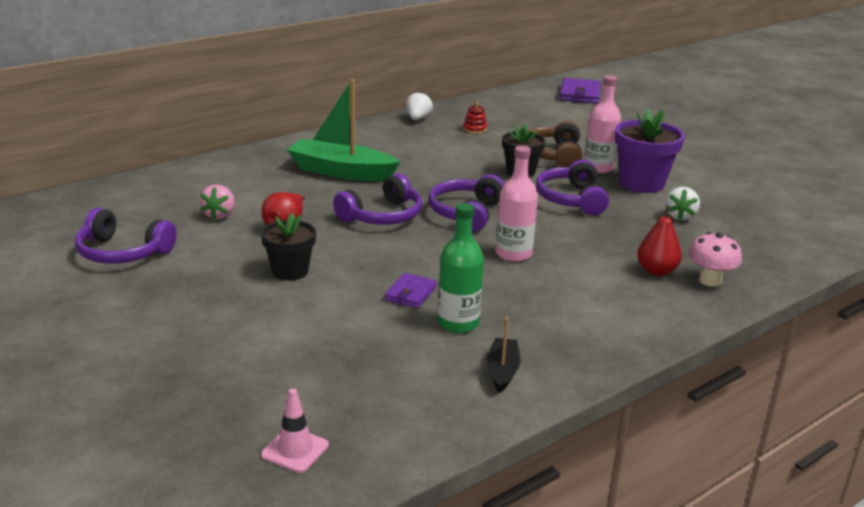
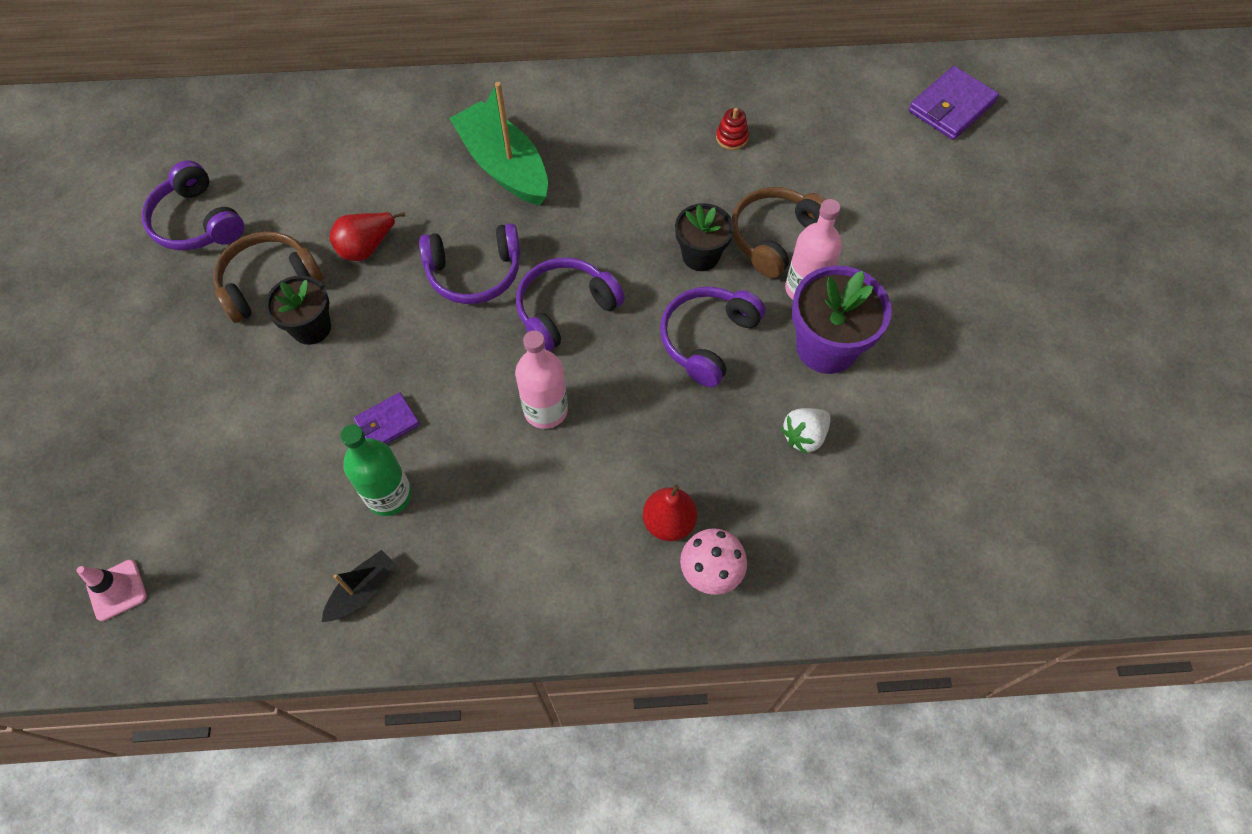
camera: 35 degrees right, 35 degrees up
(219, 215) = (324, 196): pink strawberry -> none
(226, 262) = (269, 283): none -> brown headphones
(418, 119) = (683, 87): white strawberry -> none

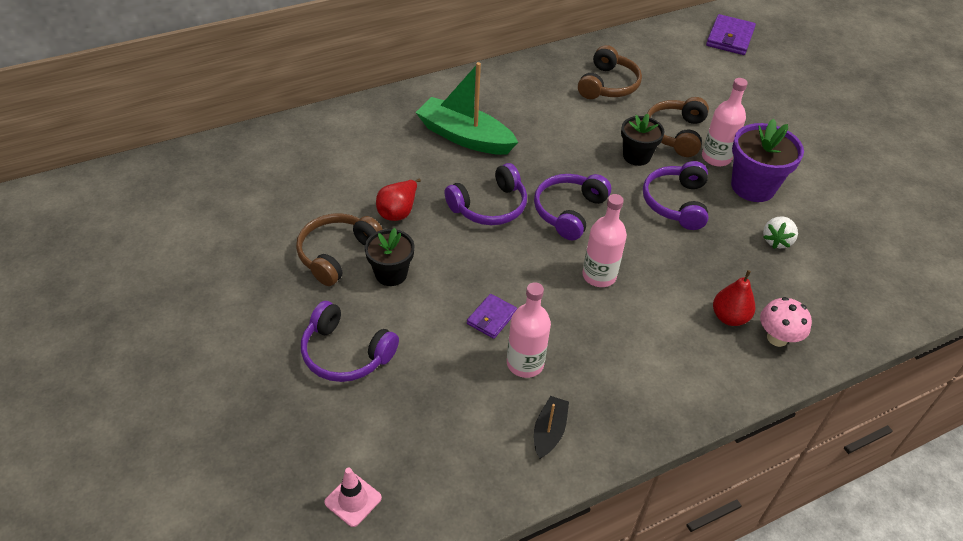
camera: 25 degrees left, 15 degrees down
(197, 222) = (251, 229): purple headphones -> purple headphones (346, 353)
(389, 495) = (525, 363): green bottle -> pink bottle
(731, 138) = (608, 85): red stacking toy -> brown headphones

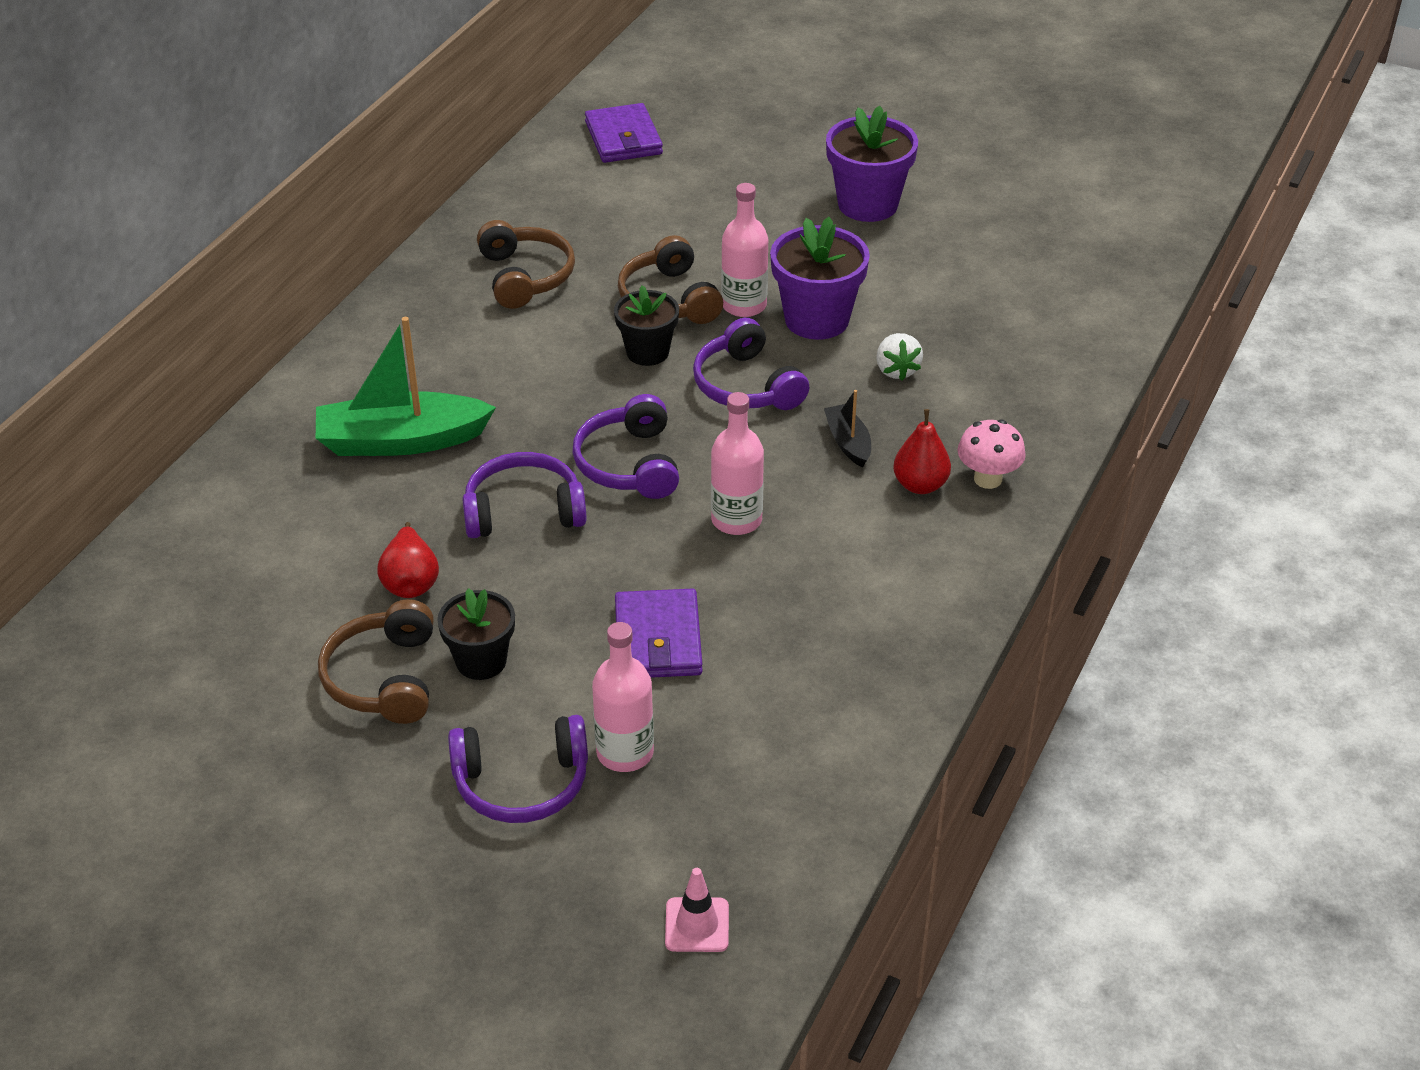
camera: 35 degrees left, 5 degrees down
(489, 206) = (523, 511): purple headphones -> purple headphones turned 120 degrees counterclockwise
(491, 318) = (658, 639): purple wallet -> purple wallet, size x1.66
(525, 363) = (746, 666): pink bottle -> pink bottle (625, 752)
(549, 432) = (841, 720): black boat -> black boat (848, 442)
(845, 137) = (867, 204): none -> purple flower pot

